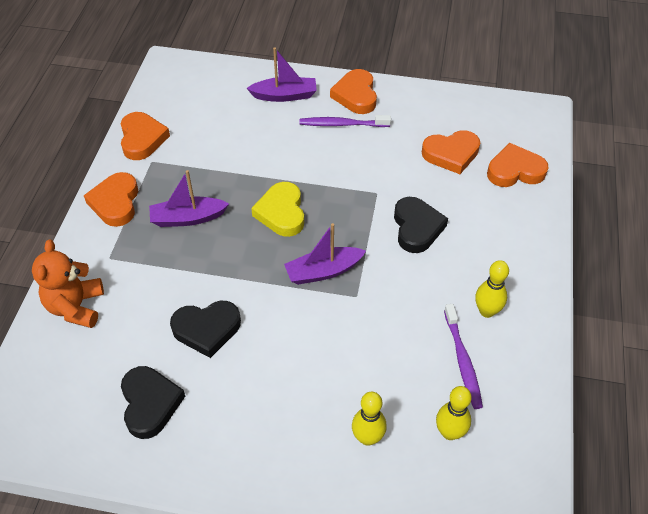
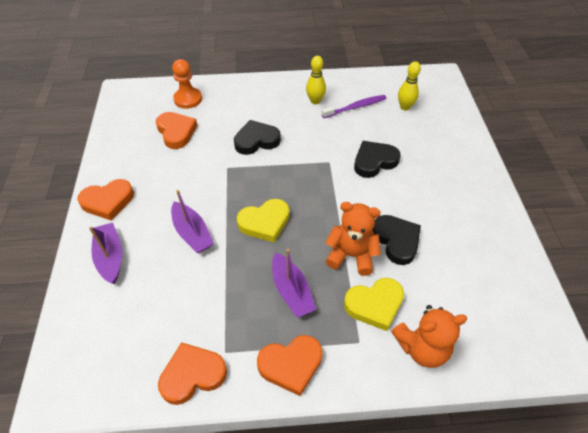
camera: 105 degrees left, 0 degrees up
(139, 282) = (374, 305): none -> yellow heart
(150, 403) = (473, 256): black heart -> black heart (374, 161)
(206, 279) = (351, 255): none -> orange teddy bear
(323, 271) = (315, 183): purple boat -> purple boat (192, 233)
(342, 124) = (149, 204): purple toothbrush -> none
(367, 437) = (428, 139): yellow bowling pin -> none
(515, 170) = (188, 99): orange heart -> orange pawn

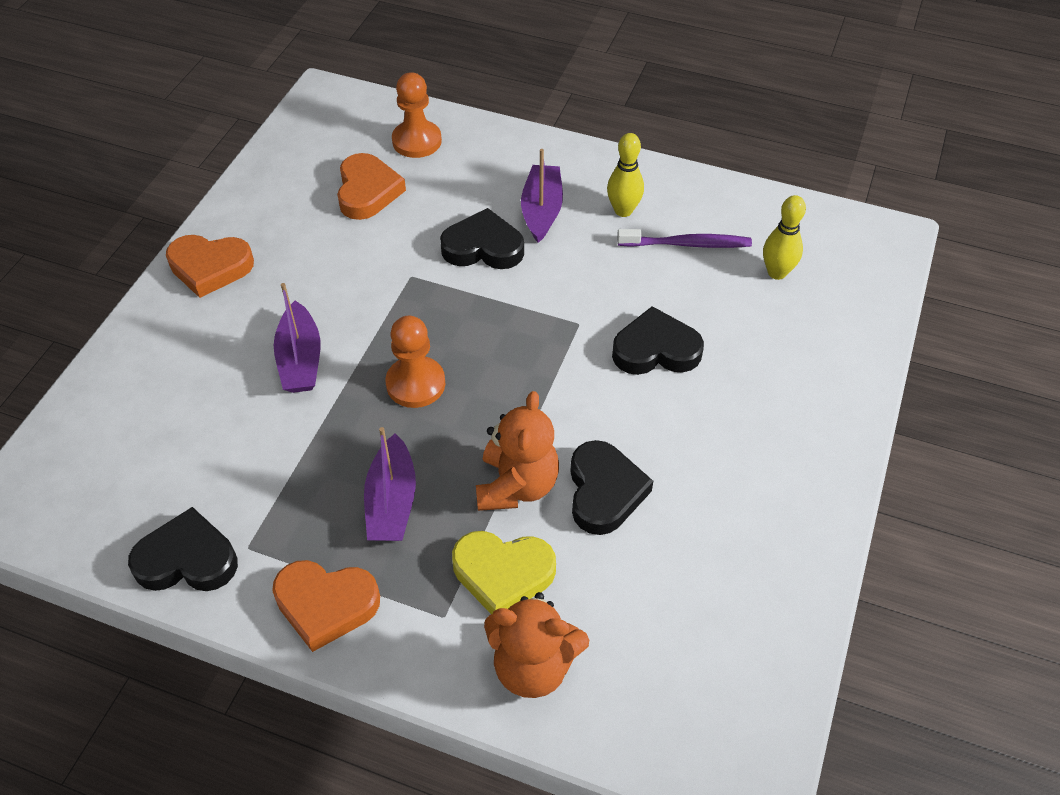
camera: 25 degrees right, 0 degrees up
(110, 257) = (170, 351): purple boat -> purple boat (541, 210)
(192, 375) = (187, 559): orange heart -> black heart
(265, 222) = (415, 384): yellow heart -> orange pawn
(351, 255) = (516, 485): orange teddy bear -> orange teddy bear turned 60 degrees clockwise

